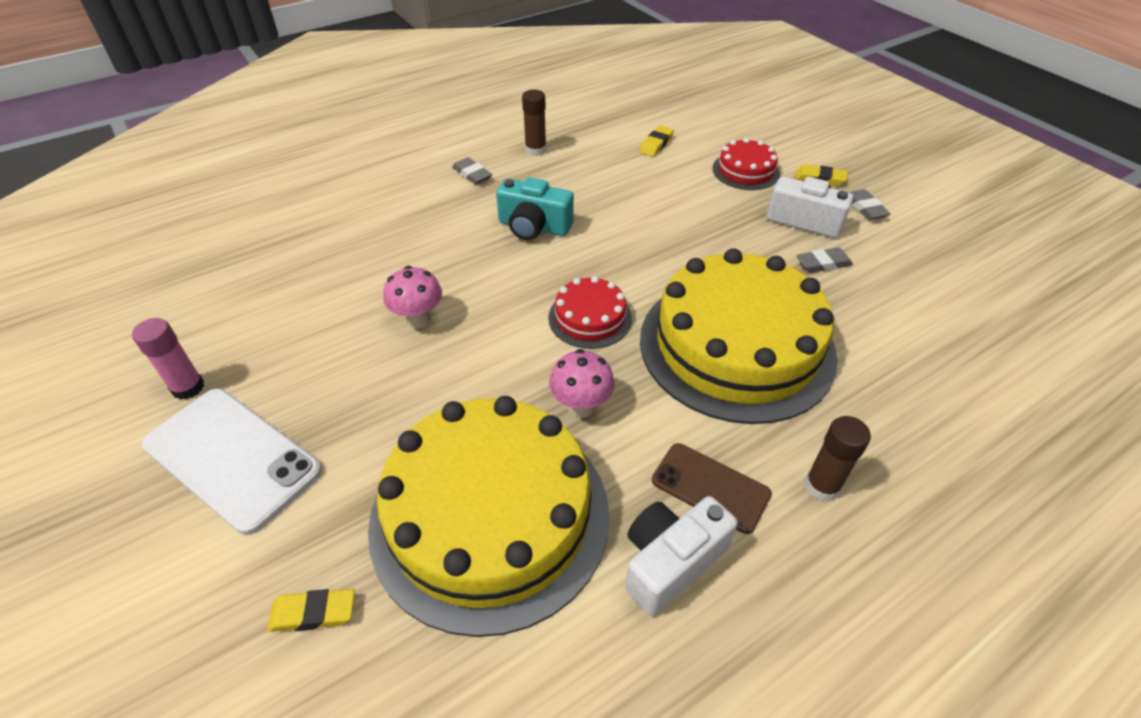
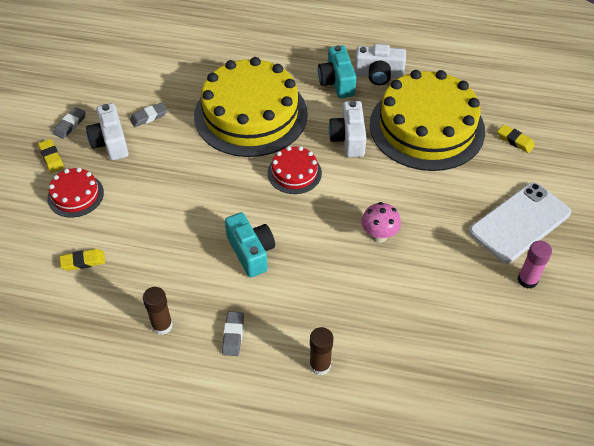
camera: 135 degrees left, 5 degrees up
(233, 457) = (519, 222): white phone -> white phone turned 60 degrees clockwise
(581, 406) = (348, 139): pink mushroom -> white camera
(710, 487) = (337, 82): brown phone -> turquoise camera
(822, 486) = (298, 57): brown glue stick -> brown glue stick (320, 365)
(823, 264) = (149, 117): grey eraser -> grey eraser turned 60 degrees counterclockwise

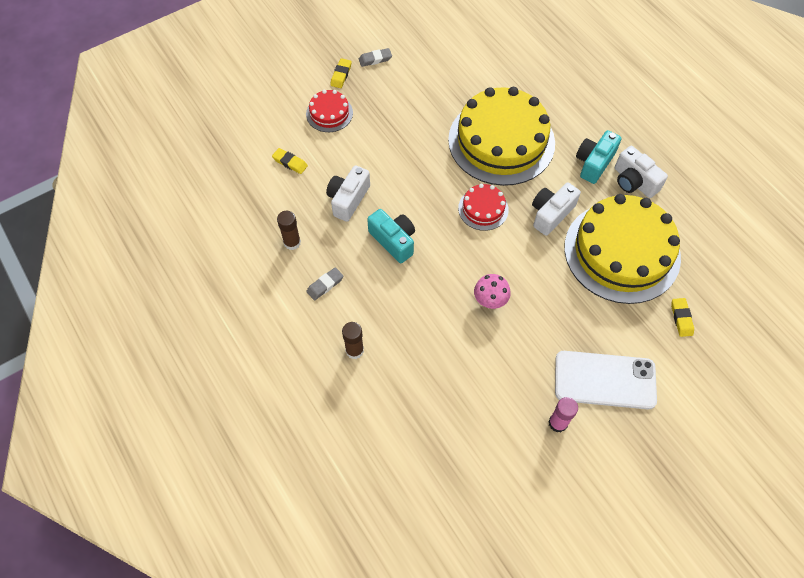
camera: 45 degrees right, 10 degrees up
(110, 142) = (387, 91): white camera -> white camera (348, 199)
(149, 117) = (430, 91): grey eraser -> none
(251, 252) = (393, 241): turquoise camera -> turquoise camera turned 60 degrees counterclockwise

